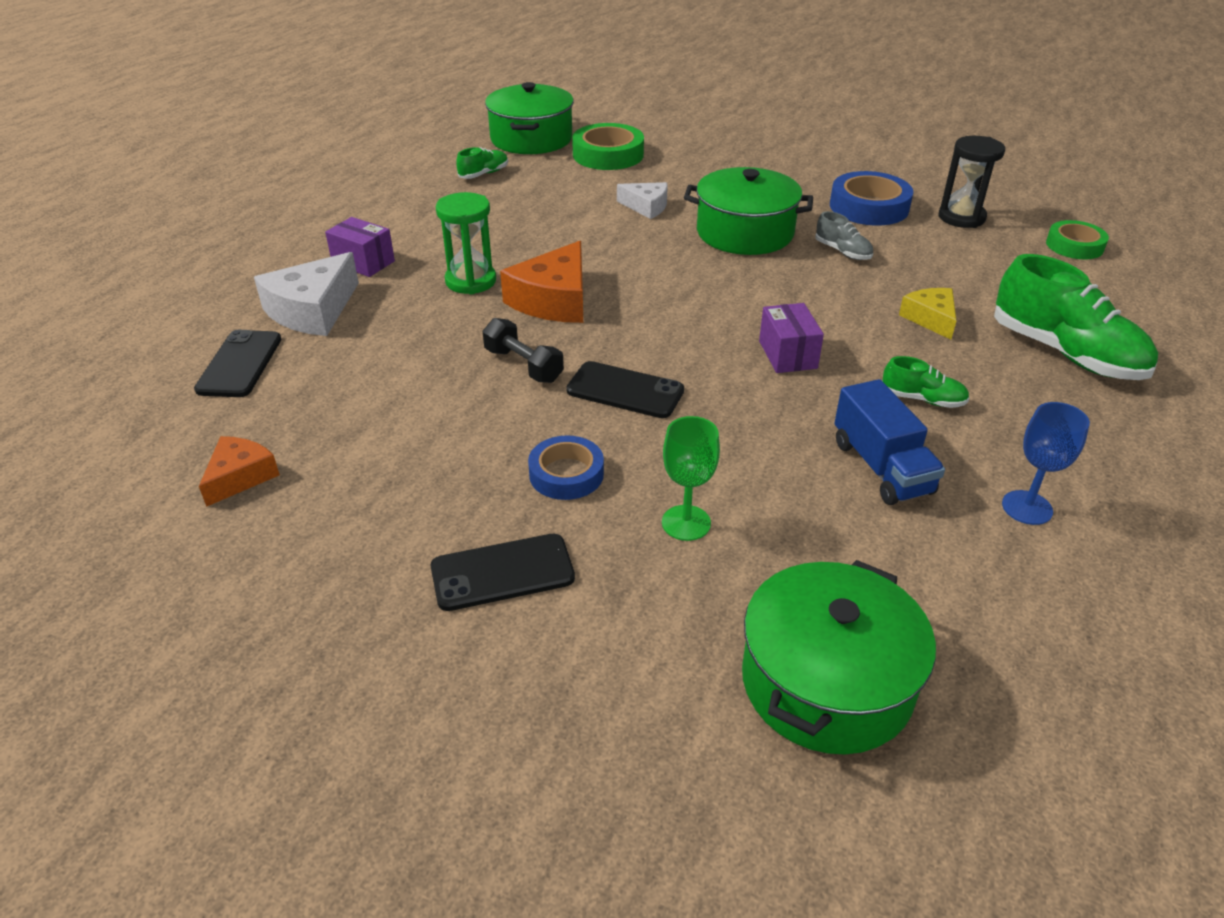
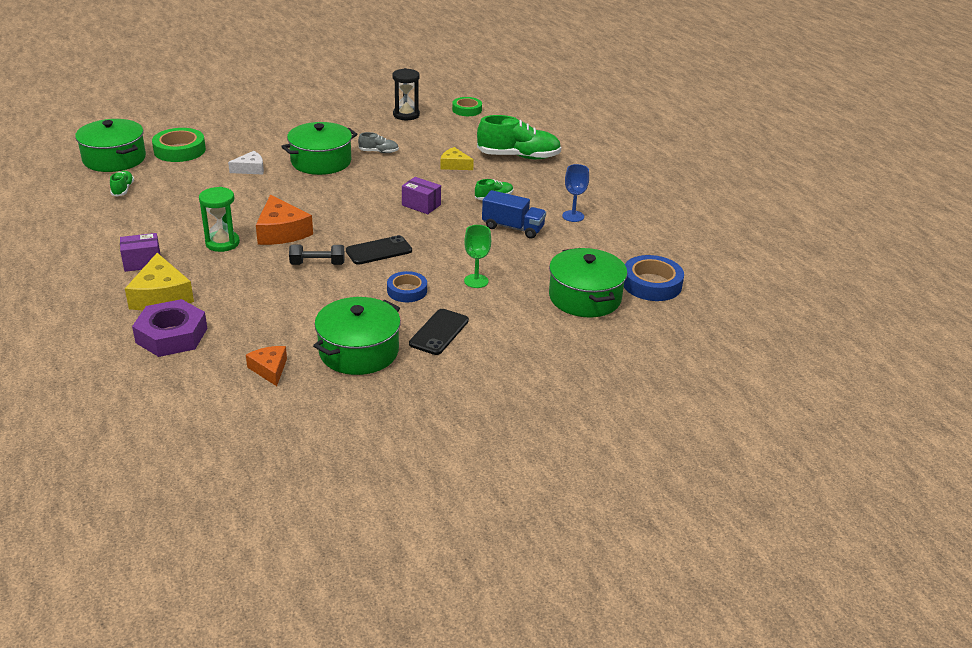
camera: 50 degrees left, 5 degrees down
(239, 364) = (171, 335): black phone -> purple nut
(313, 310) = (161, 295): white cheese -> yellow cheese
(363, 526) = (359, 351): none -> green pot
(869, 207) = (359, 126): blue tape -> blue tape (651, 284)

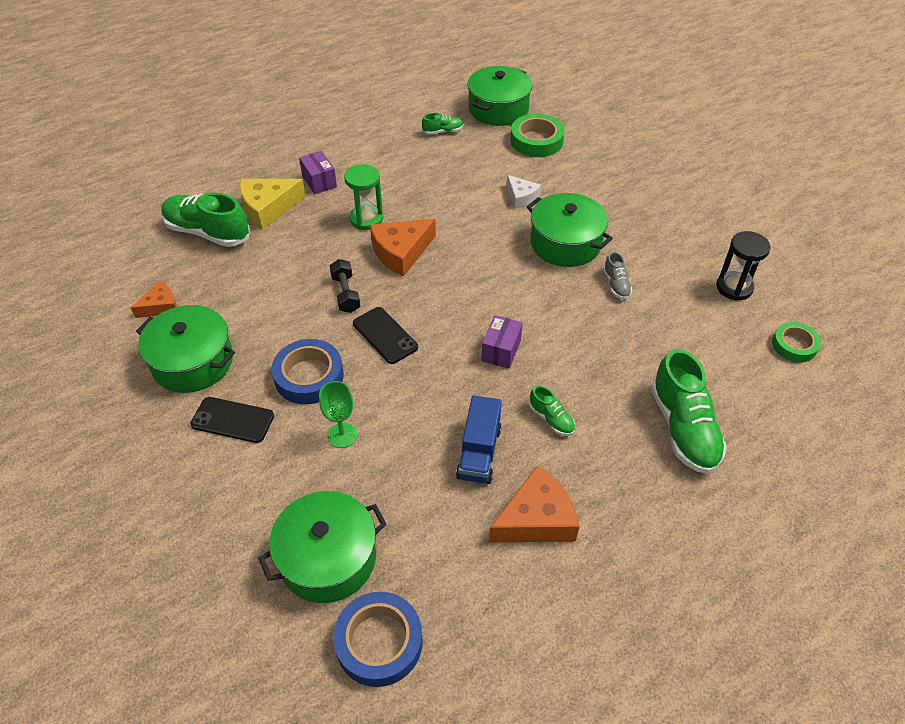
camera: 80 degrees right, 15 degrees up
(171, 335) = (207, 232): purple nut -> green shoe
(407, 291) = (309, 376): blue tape -> blue tape, size x1.53
(454, 165) = (620, 362): yellow cheese -> none
(573, 216) = (536, 519): blue goblet -> orange cheese

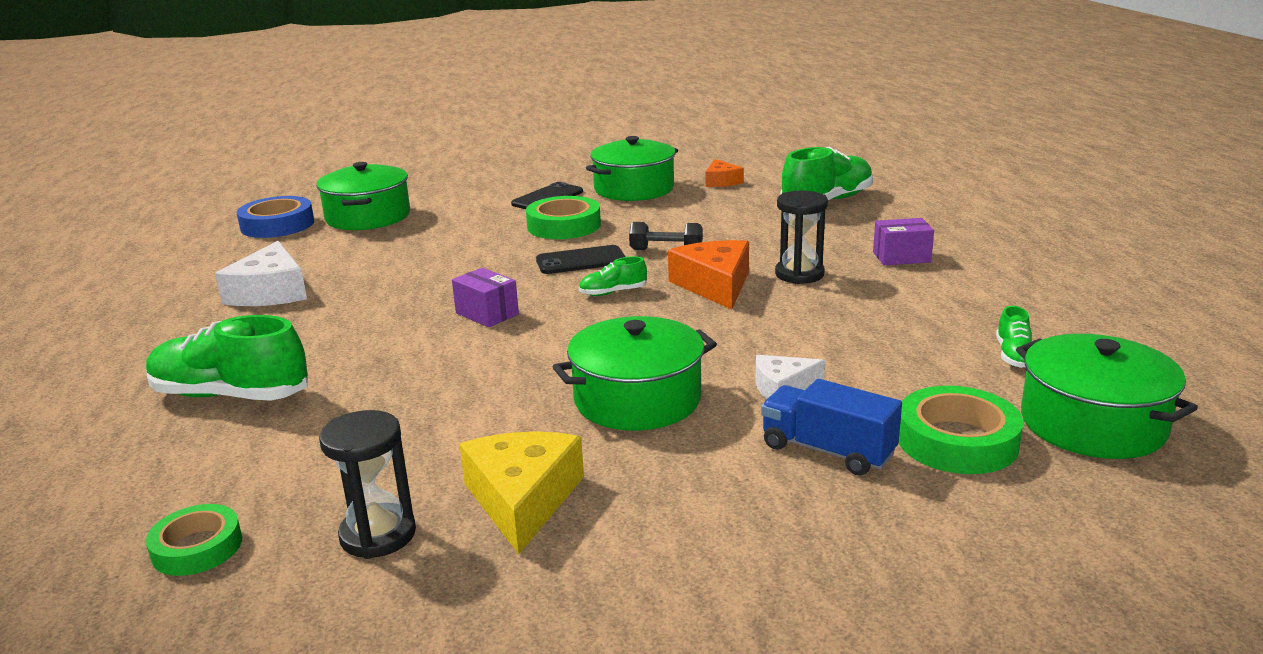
camera: 115 degrees right, 25 degrees down
(268, 208) = (856, 228): yellow cheese -> yellow cheese (522, 499)
(309, 376) = (564, 226): blue tape -> green tape
(342, 435) = (477, 231): green goblet -> none
(366, 219) = (799, 274): green hourglass -> black hourglass
(479, 452) = (375, 281): blue truck -> blue truck (827, 451)
(536, 519) = (270, 292): orange cheese -> white cheese
(551, 419) = (360, 321): green shoe -> green shoe (613, 292)
(616, 285) = (508, 418): grey shoe -> none

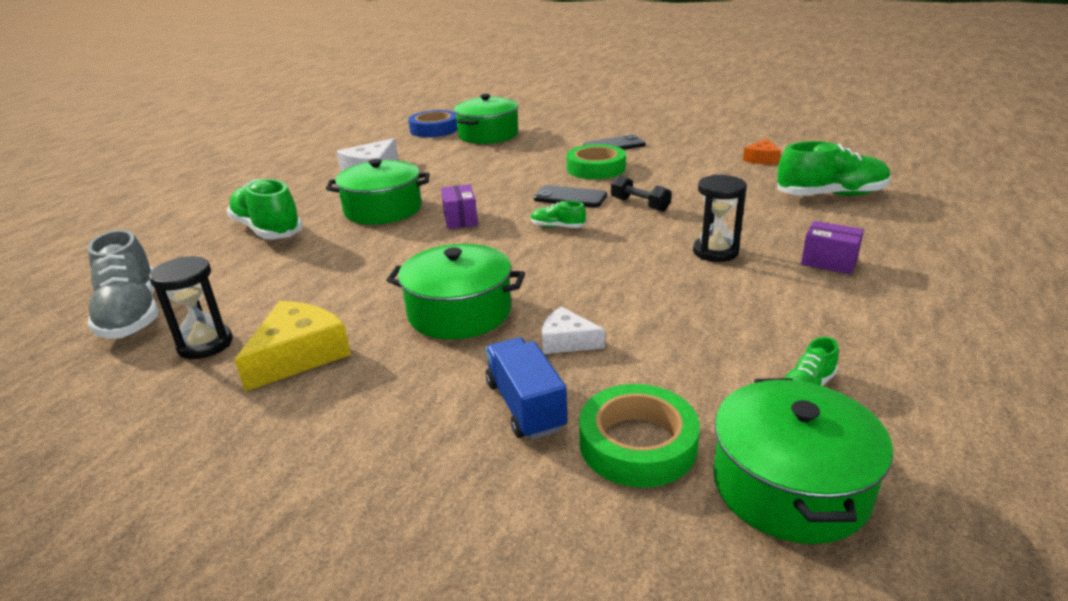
camera: 35 degrees right, 5 degrees up
(197, 547) = (132, 314): green tape -> grey shoe
(634, 189) = (684, 151): green pot -> green pot (383, 209)
(715, 285) = (636, 242): orange cheese -> none

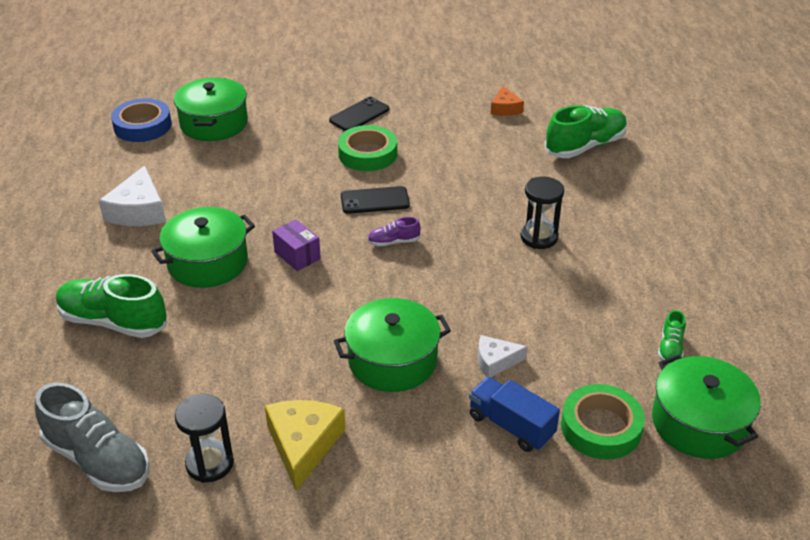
camera: 30 degrees left, 10 degrees up
(557, 227) = (393, 242): green shoe -> purple shoe
(640, 205) = (443, 195): black dumbbell -> none
(829, 262) = (623, 226): purple box -> none

